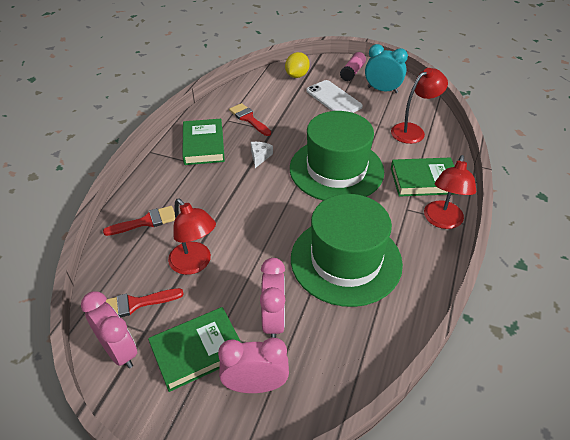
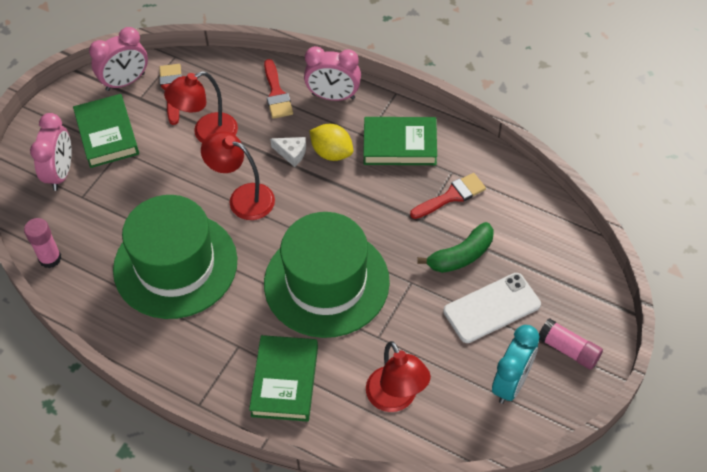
camera: 100 degrees right, 10 degrees up
(260, 156) = (367, 202): white cheese -> white cheese (291, 153)
(274, 320) = (121, 192): pink clock -> pink clock (333, 96)
(297, 75) = (562, 267): yellow lemon -> yellow lemon (332, 153)
(297, 112) = (461, 256): none -> green banana
(366, 365) = (50, 258): none -> pink glue stick
(442, 221) = (208, 380): red lamp -> red lamp (243, 198)

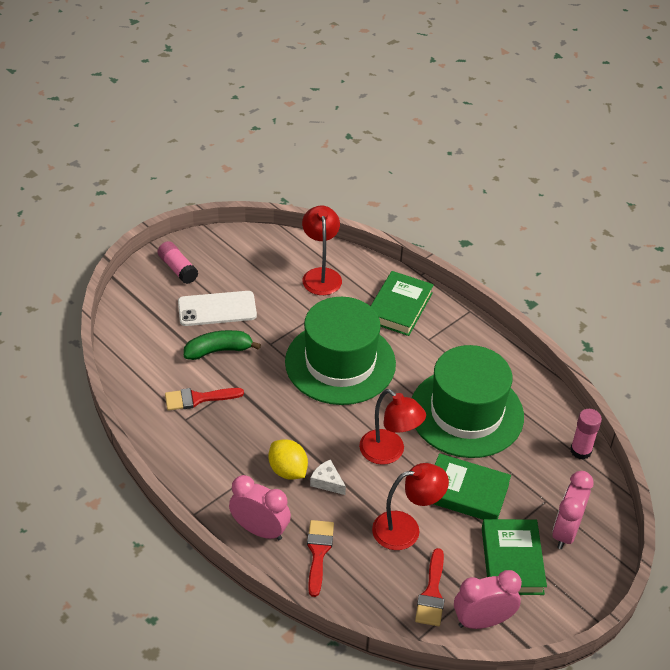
camera: 165 degrees left, 10 degrees down
(400, 145) = (219, 458): green book -> green book (466, 492)
(511, 383) = (232, 262): turquoise clock -> none

